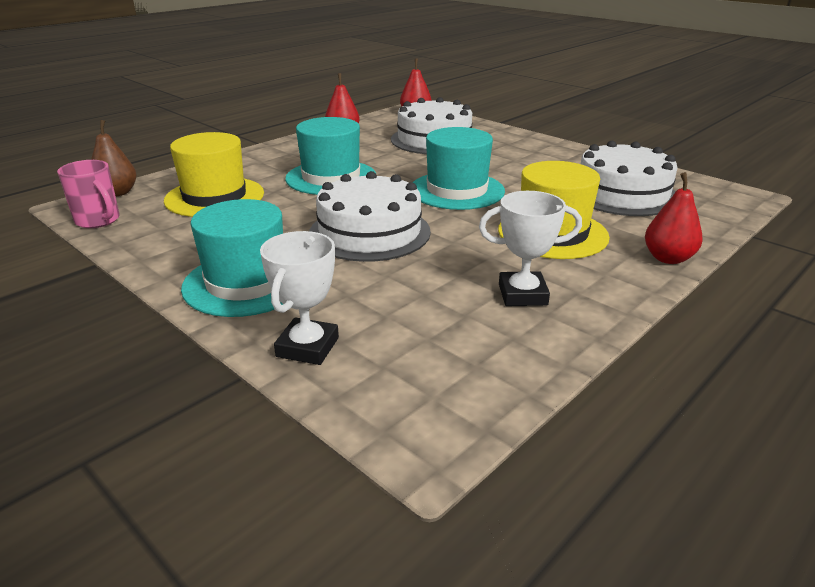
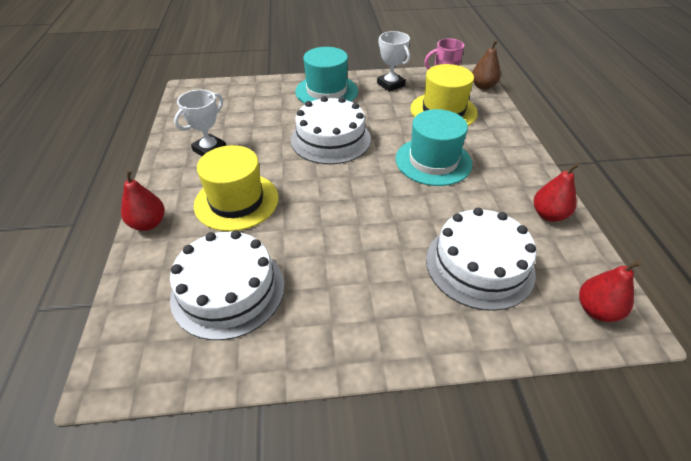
camera: 130 degrees right, 15 degrees up
(307, 347) = (261, 88): white trophy -> white trophy (390, 84)
(457, 190) = (345, 203): turquoise hat -> none

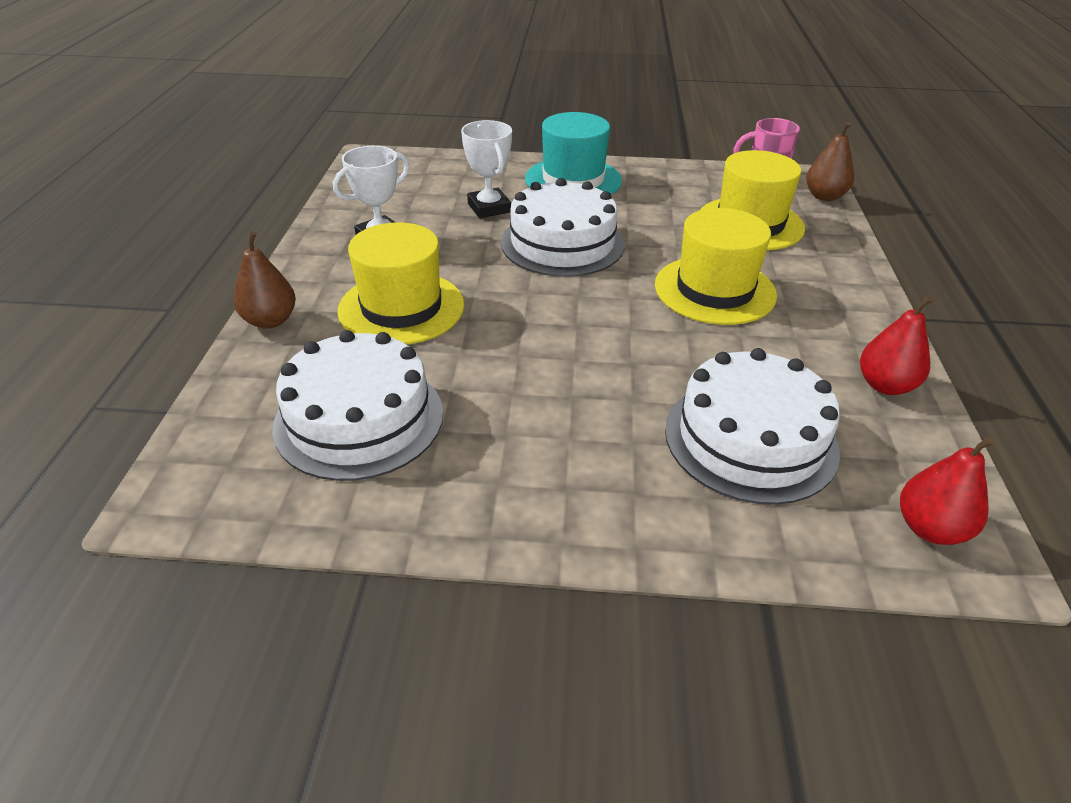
camera: 10 degrees right, 5 degrees down
(148, 223) = (270, 321): red pear -> brown pear
(390, 84) = (675, 180): white trophy -> white trophy (489, 208)
(433, 161) = (714, 290): turquoise hat -> yellow hat

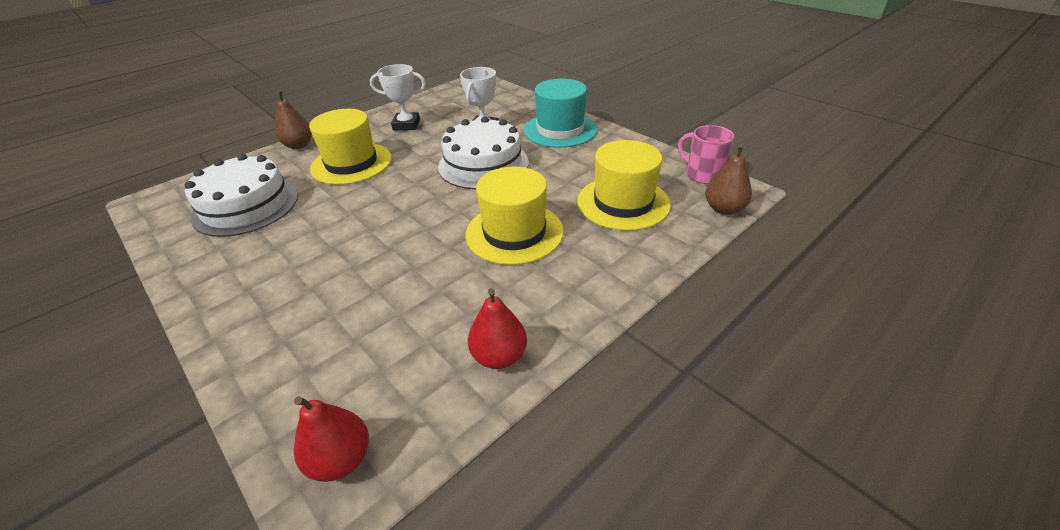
camera: 45 degrees right, 0 degrees up
(750, 439) = (361, 328): white cake -> none

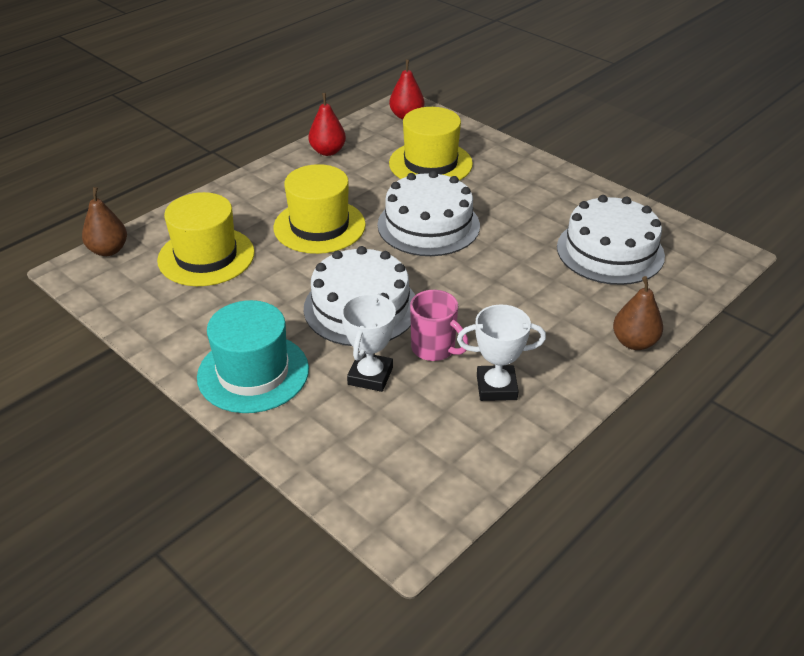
camera: 175 degrees right, 0 degrees up
(351, 163) = (533, 309): yellow hat -> yellow hat (430, 163)
(400, 233) = (428, 225): none -> white cake
(702, 175) = (100, 291): pink mug -> pink mug (434, 349)

